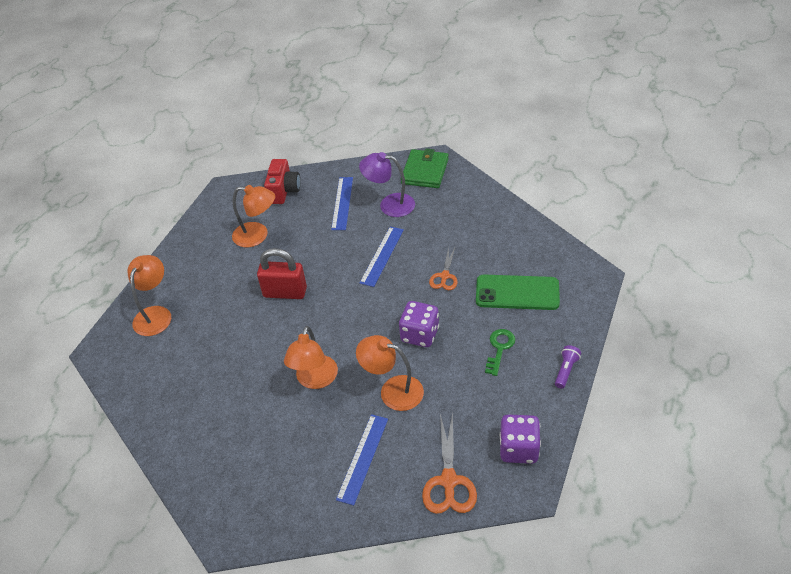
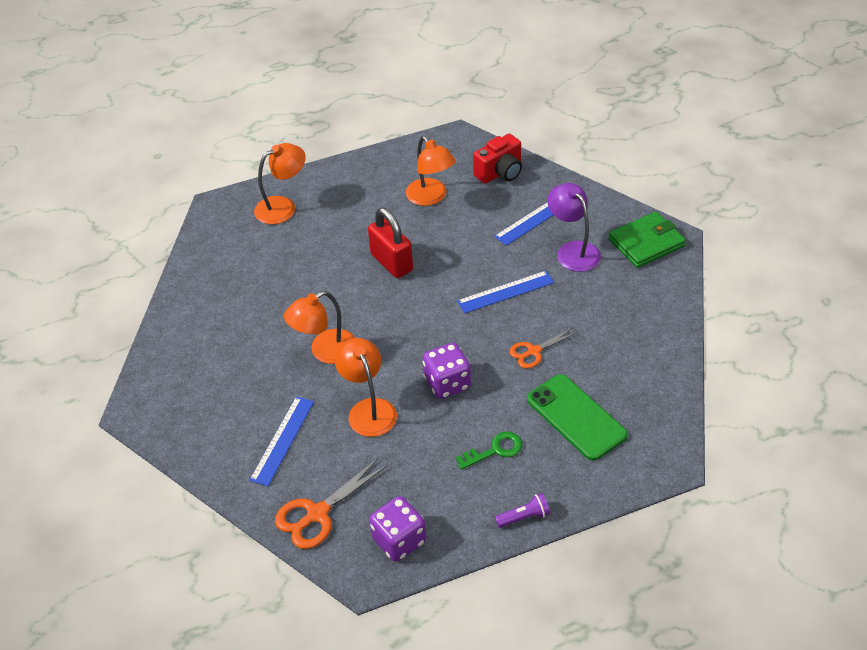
camera: 45 degrees right, 0 degrees up
(362, 458) = (282, 440): blue ruler -> blue ruler turned 45 degrees counterclockwise

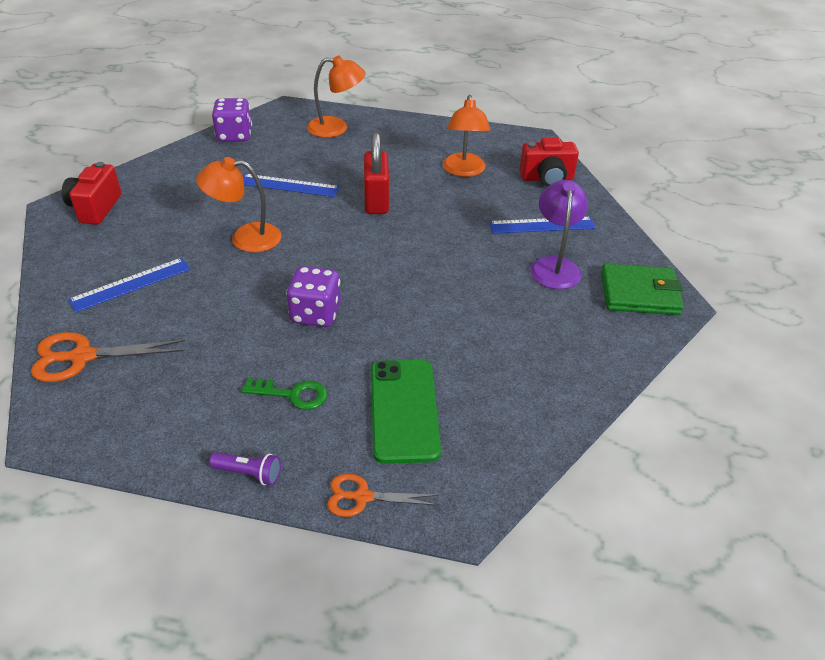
camera: 30 degrees right, 5 degrees down
(167, 394) = (95, 208): none -> red camera
(368, 409) = (225, 298): orange lamp -> none
(399, 540) = (116, 422): purple dice -> purple dice (234, 136)
(505, 292) = (452, 268): blue ruler -> blue ruler (289, 185)
(534, 351) = (425, 329): orange scissors -> orange scissors (362, 497)

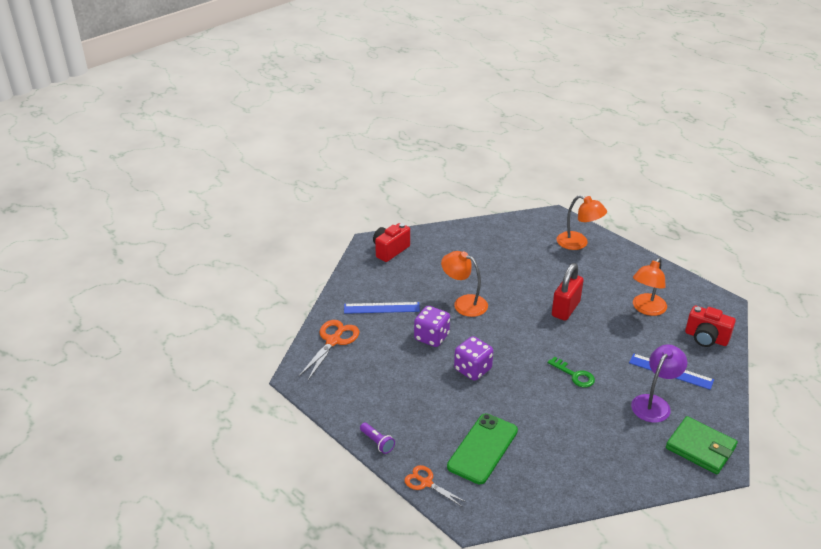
camera: 35 degrees right, 5 degrees down
(82, 357) = (333, 341): orange scissors -> orange scissors turned 90 degrees clockwise
(234, 136) = (504, 226): purple dice -> purple dice (431, 337)
(289, 185) = (515, 276): blue ruler -> none
(292, 394) = (427, 411): green key -> green key (574, 375)

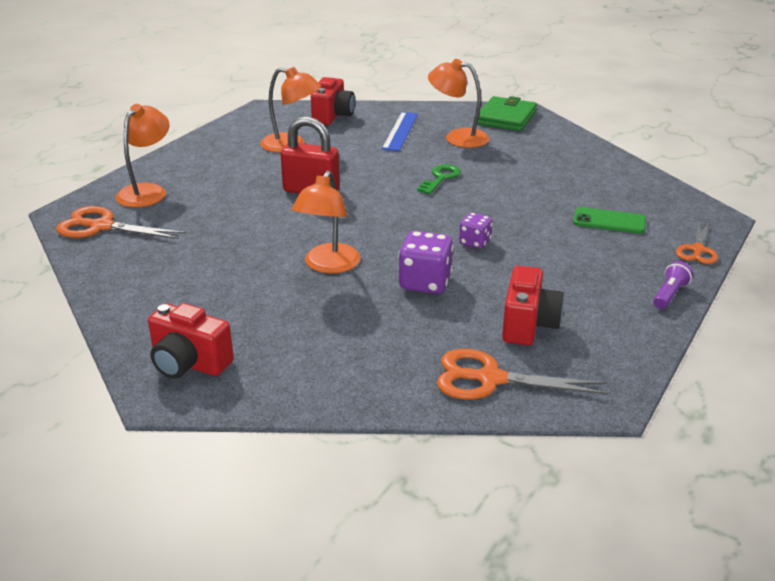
camera: 105 degrees left, 5 degrees down
(372, 368) = (528, 325): none -> red camera
(381, 308) = (373, 342): blue ruler -> none
(472, 369) = (475, 242): purple dice -> purple dice, size x0.61
(482, 448) = (609, 221): green phone -> green phone, size x0.64
(535, 227) = (101, 227): none -> orange scissors
(654, 403) = (458, 137): purple lamp -> orange lamp

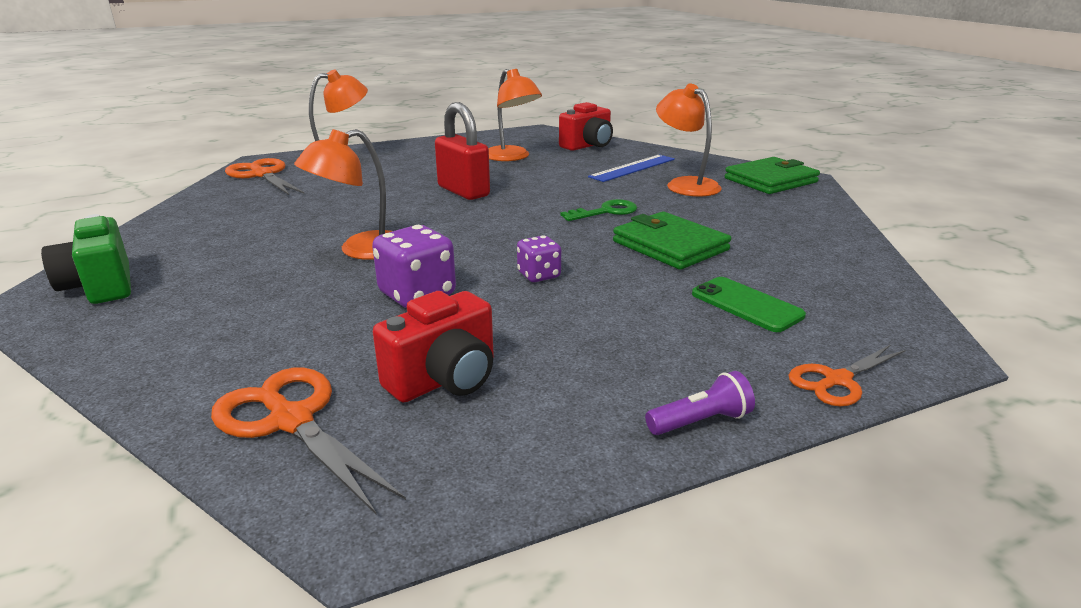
camera: 35 degrees right, 5 degrees down
(189, 364) = (100, 286): red camera -> green camera
(517, 194) = (670, 246): none -> green wallet

